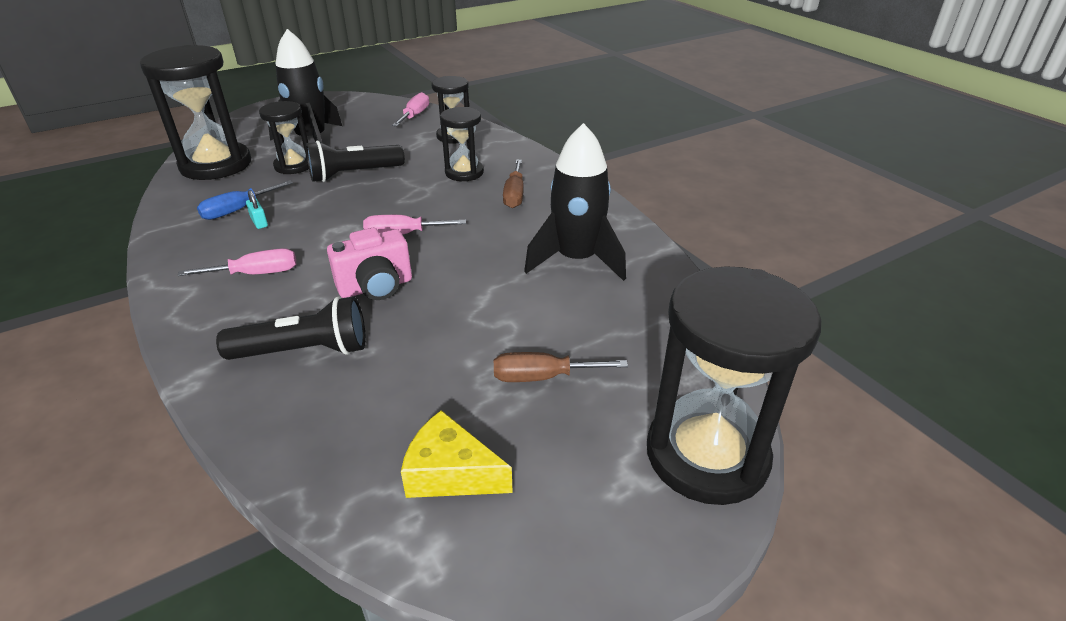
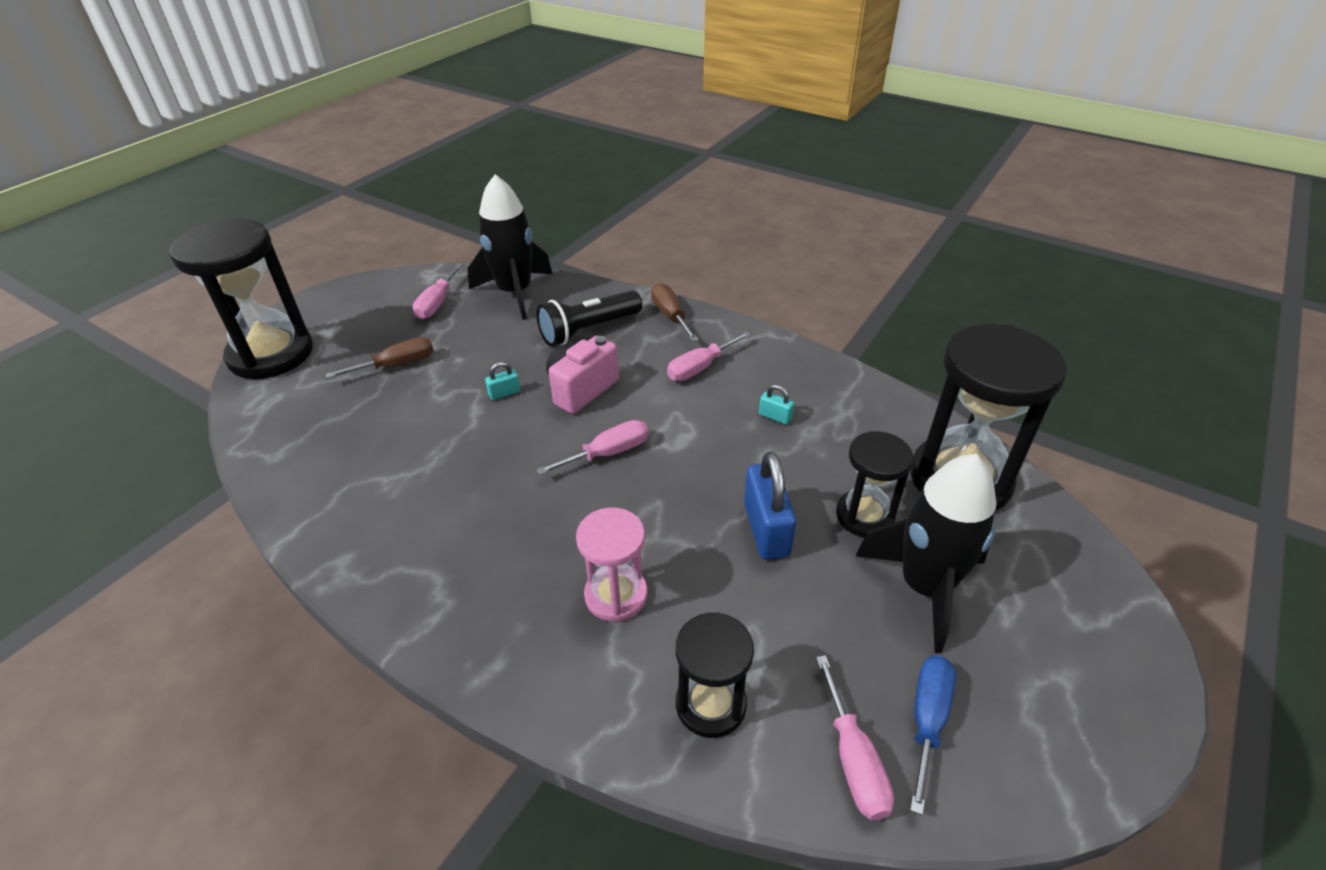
camera: 155 degrees right, 5 degrees up
(238, 210) = (819, 423): blue screwdriver -> blue screwdriver (927, 720)
(354, 174) = (766, 529): black flashlight -> blue padlock
(446, 306) = (504, 393): none -> turquoise padlock
(450, 473) = (437, 303): yellow cheese -> pink screwdriver
(464, 172) = (616, 595): black hourglass -> pink hourglass
(514, 195) = (513, 570): brown screwdriver -> brown screwdriver (670, 315)
(576, 260) = (394, 484): black rocket -> black rocket (515, 293)

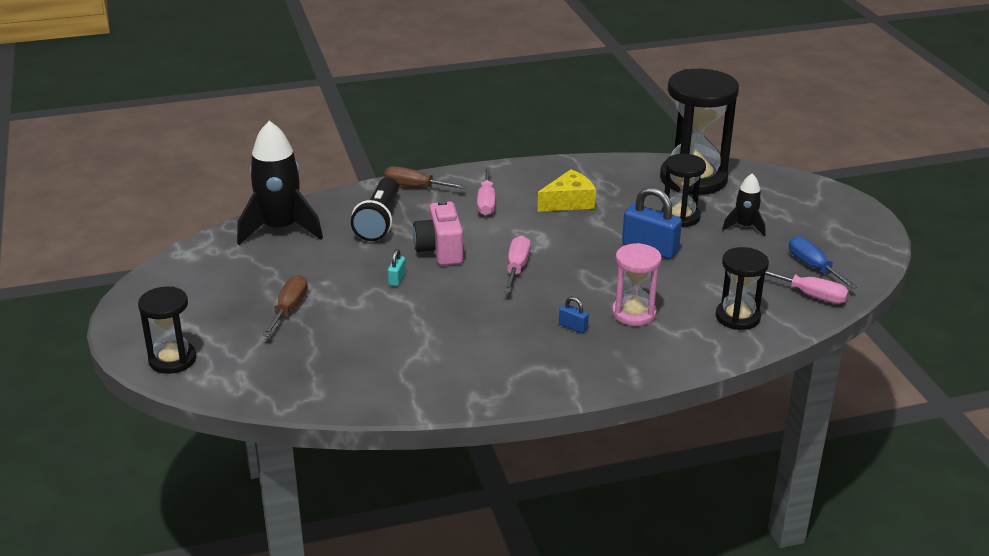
camera: 50 degrees left, 10 degrees down
(271, 354) = (172, 360): black hourglass -> black hourglass, size x0.56
(437, 303) = (234, 265): pink screwdriver -> none
(538, 560) = (573, 327): none -> blue padlock
(775, 417) = (569, 202): turquoise padlock -> yellow cheese
(924, 587) = (744, 227): black rocket -> black rocket, size x0.51

